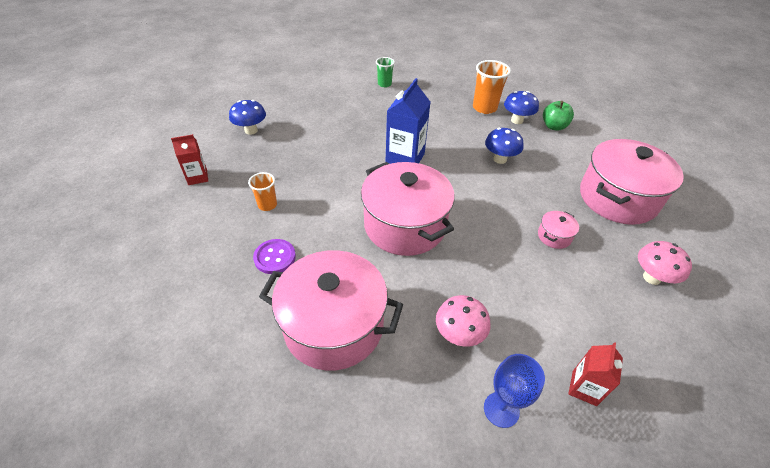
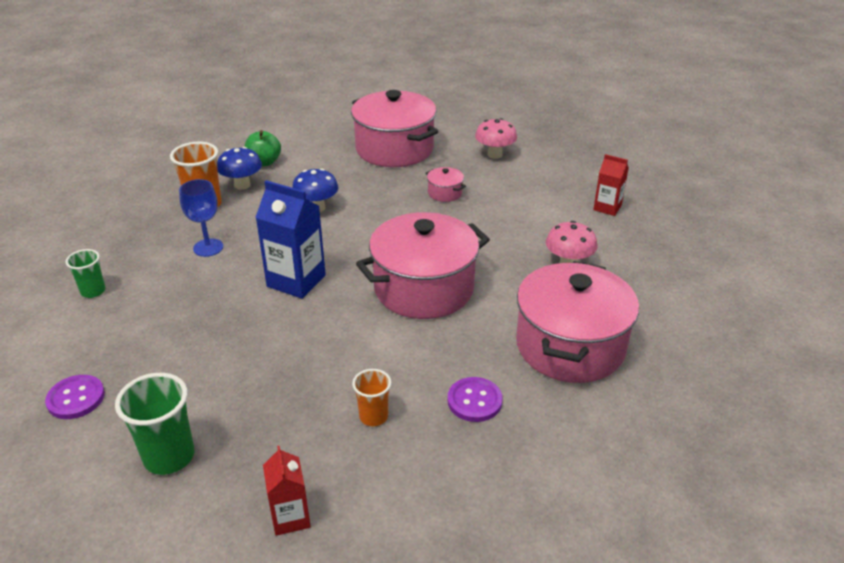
camera: 85 degrees left, 10 degrees down
(251, 130) = (169, 456): blue mushroom -> green cup
(297, 95) = (76, 398): none -> purple button
(501, 409) = (635, 250): blue goblet -> blue goblet (208, 247)

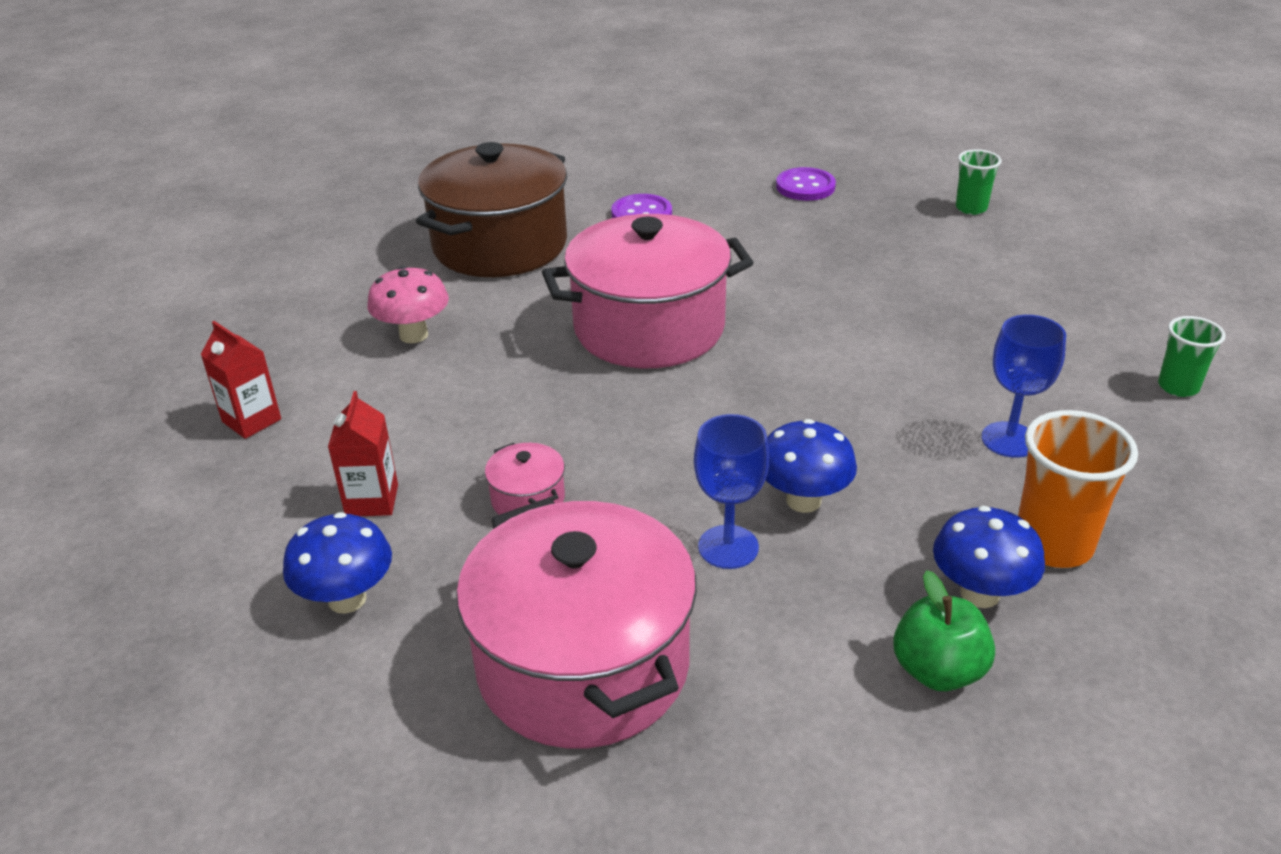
camera: 165 degrees left, 0 degrees up
(76, 398) = (1107, 262): purple button -> purple button (805, 186)
(169, 456) = (971, 208): green cup -> green cup, size x0.60
(290, 517) = (843, 164): red carton -> red carton (372, 500)
(296, 281) = (843, 362): blue carton -> none
(348, 187) = (728, 547): none -> blue goblet
(373, 417) = (755, 214): orange cup -> none
(494, 155) = (347, 599): pink mushroom -> blue mushroom
(570, 346) = (500, 245): pink pot -> brown pot

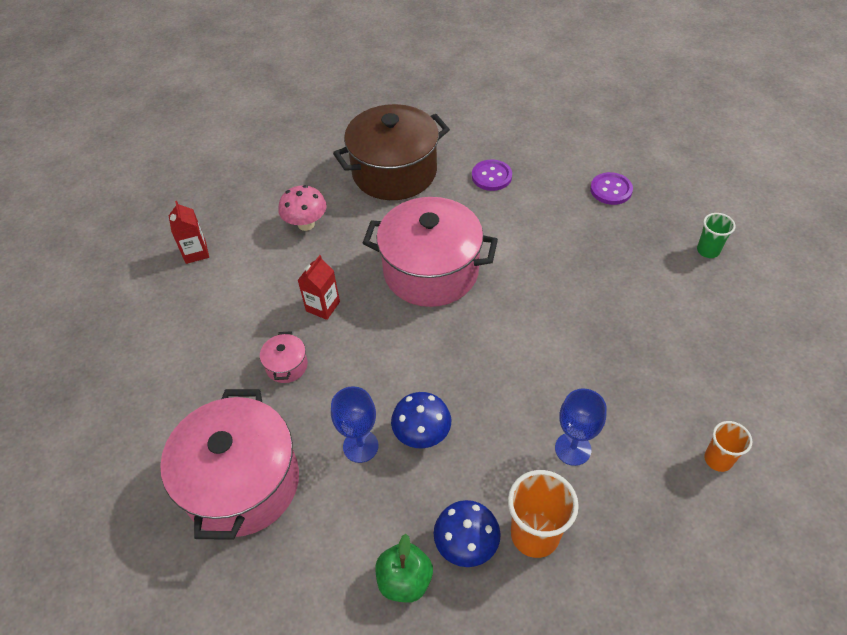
camera: 30 degrees right, 15 degrees up
(347, 599) = (168, 388): blue mushroom -> none
(372, 500) = (216, 331): red carton -> red carton (323, 306)
(1178, 387) = (718, 459): green cup -> orange cup

